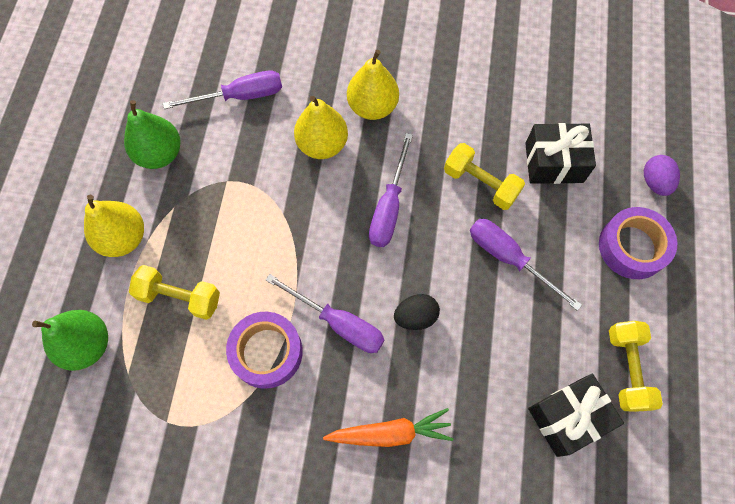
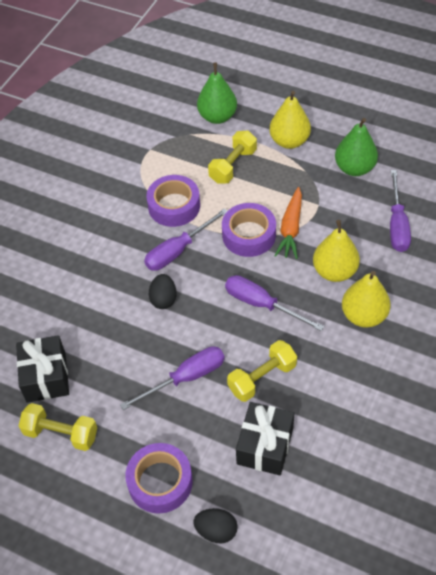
camera: 110 degrees right, 15 degrees down
(293, 246) = (249, 235): none -> purple tape
(390, 433) = (88, 263): orange carrot -> orange carrot (291, 228)
(655, 182) = (216, 531): purple egg -> black egg

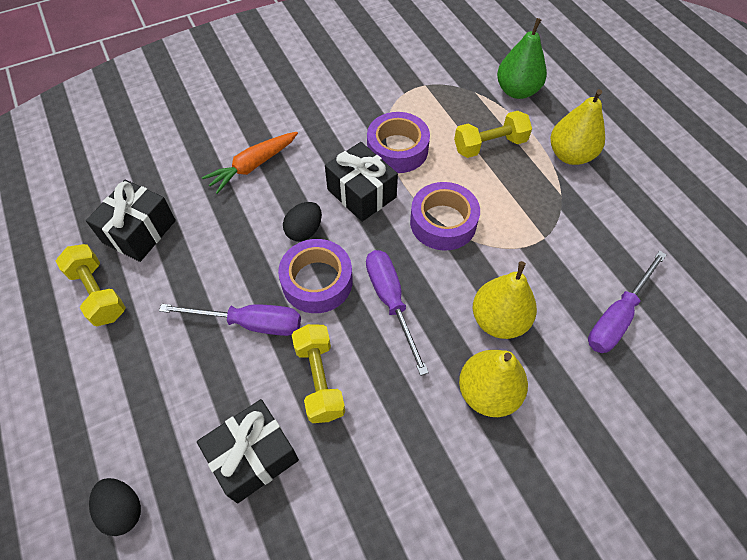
camera: 35 degrees right, 5 degrees up
(160, 482) = (127, 410): purple tape -> purple tape (317, 281)
(178, 250) = (361, 193): purple screwdriver -> black gift
(262, 378) = (319, 379): yellow dumbbell -> yellow dumbbell turned 75 degrees clockwise
(291, 228) = (492, 243): orange carrot -> orange carrot (253, 166)
(354, 168) = (619, 224): green pear -> none

